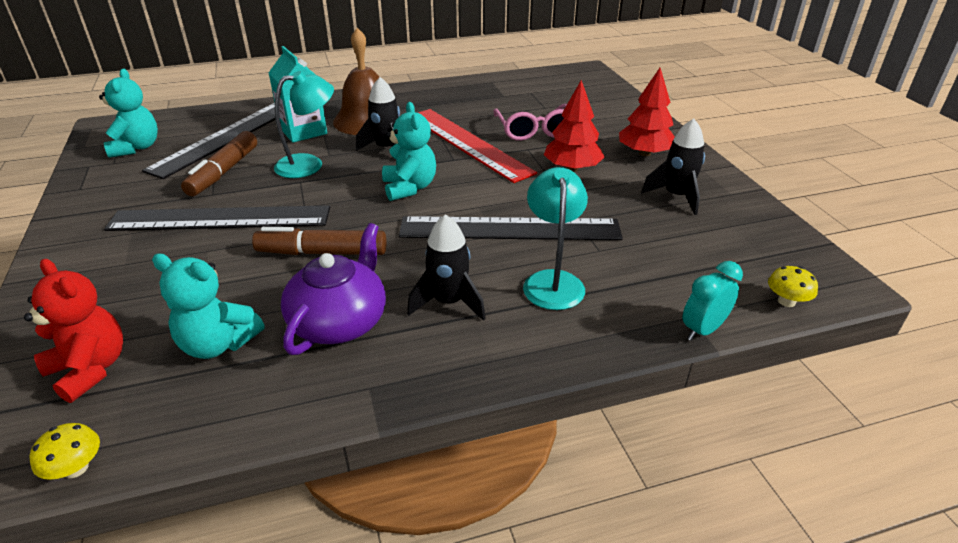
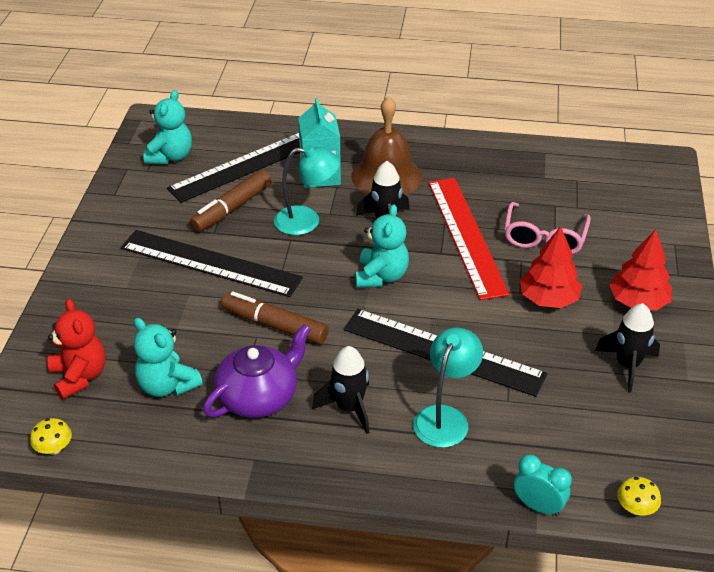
camera: 25 degrees right, 5 degrees up
(703, 330) = (538, 506): turquoise clock -> turquoise clock turned 45 degrees clockwise

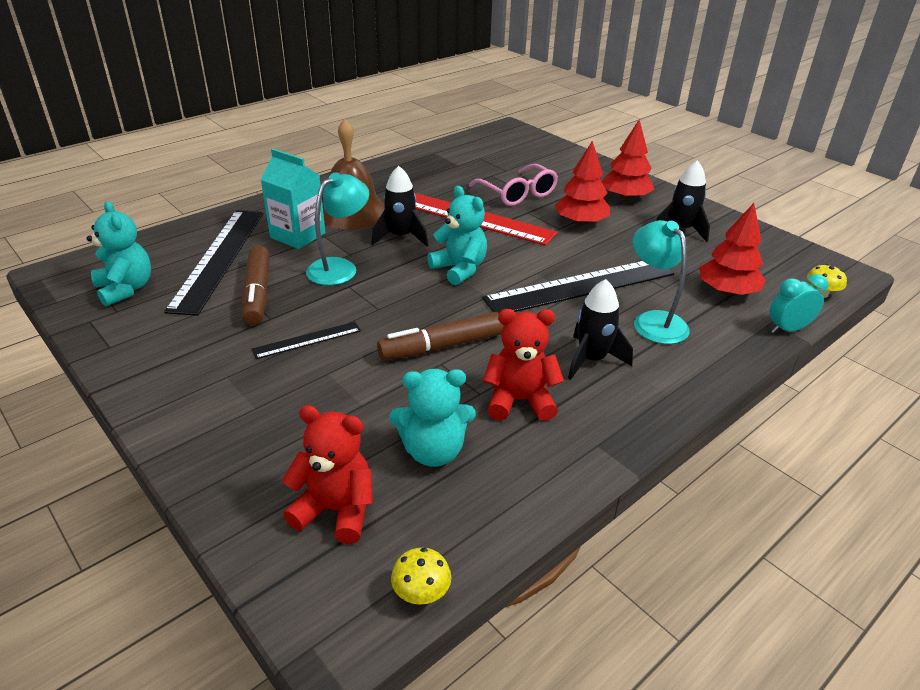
camera: 50 degrees left, 5 degrees down
(210, 263) = (307, 340): black ruler -> black ruler, size x0.47
(259, 396) = (519, 401): purple teapot -> red teddy bear
(553, 442) = (727, 291): none -> red tree

